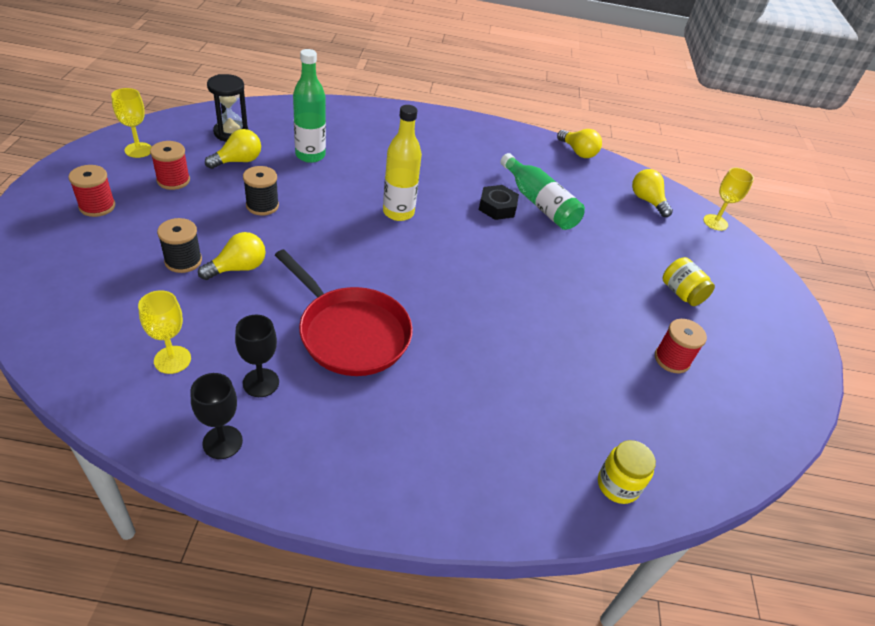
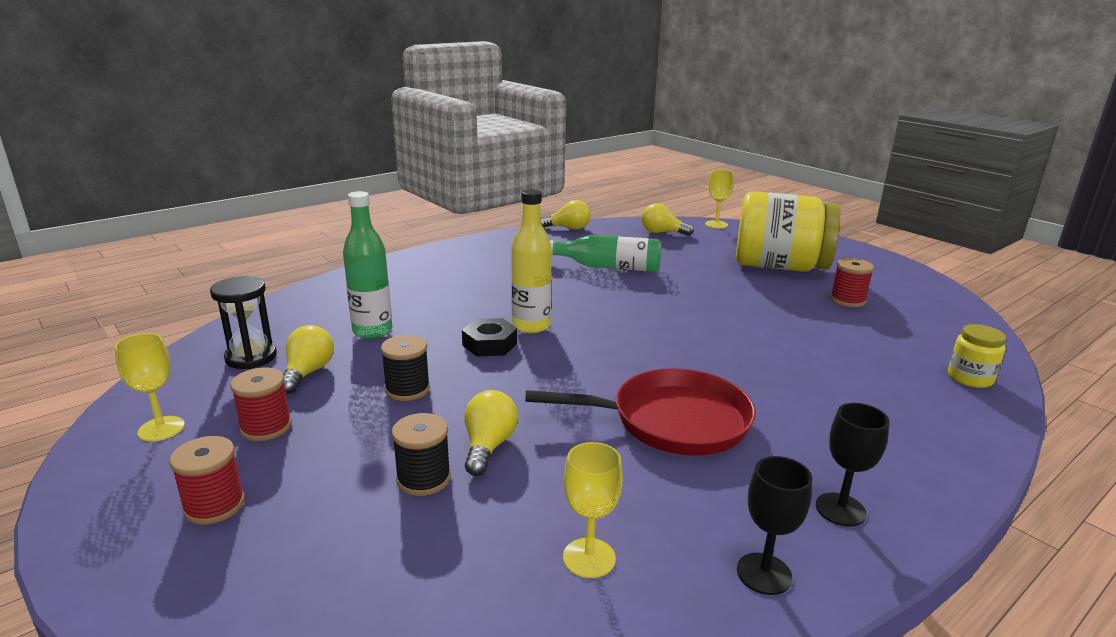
camera: 40 degrees left, 20 degrees down
(261, 383) = (692, 507): black goblet -> black goblet (840, 509)
(497, 207) = (589, 283): black nut -> black nut (490, 344)
(681, 293) = (779, 267): yellow jar -> yellow jar, size x2.34

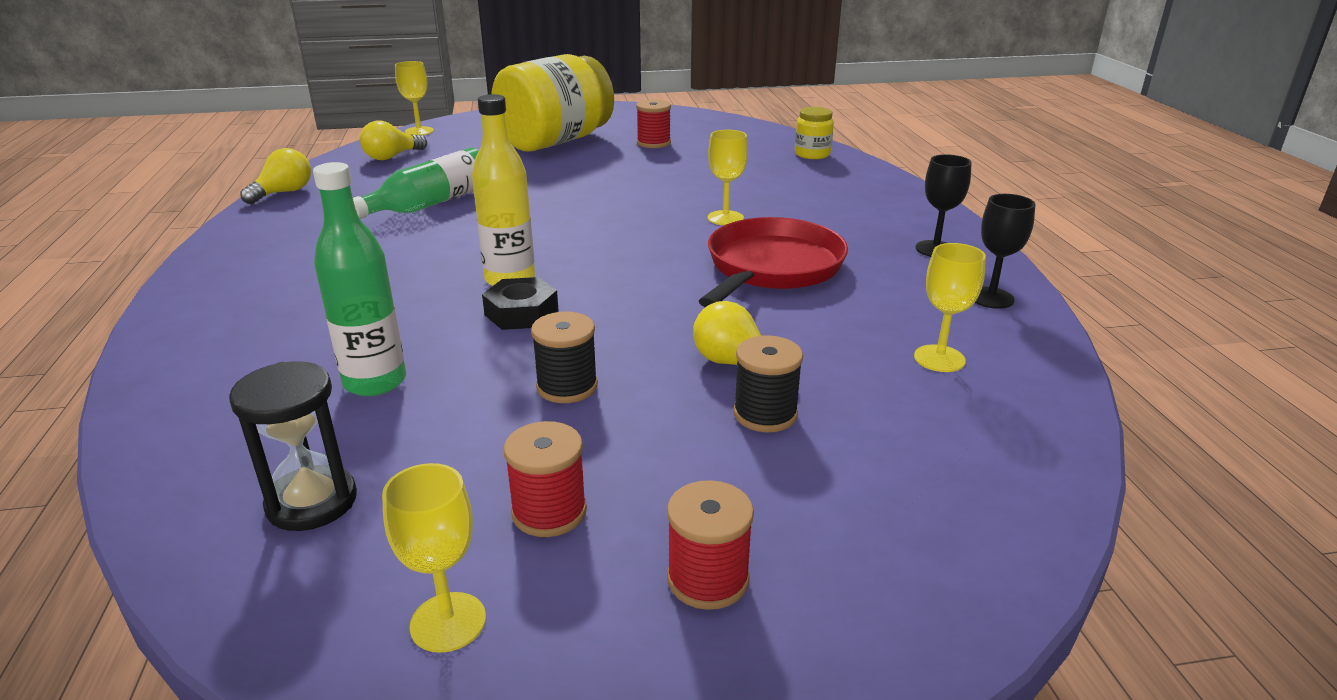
camera: 60 degrees left, 5 degrees up
(307, 373) = (432, 455): yellow light bulb -> none
(742, 373) = (725, 218): none -> yellow goblet

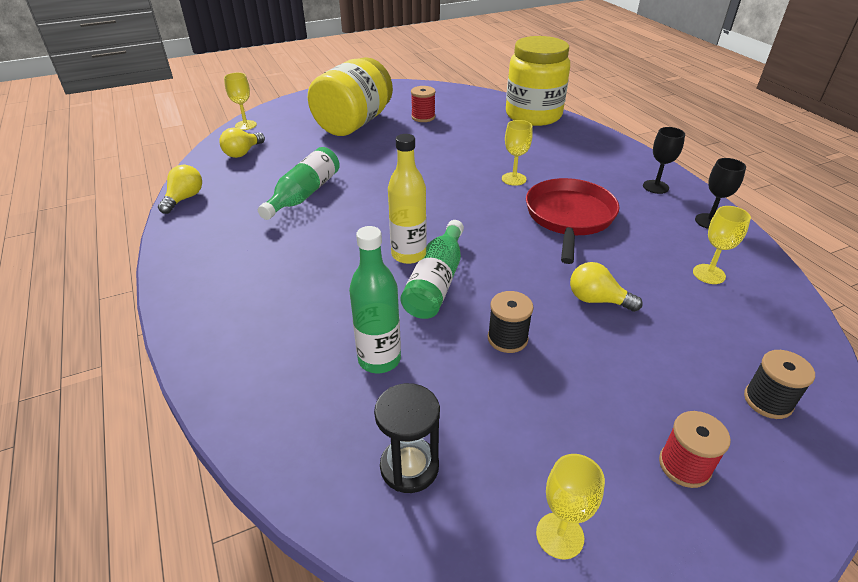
camera: 15 degrees left, 10 degrees up
(521, 313) = (436, 282): black nut -> green bottle
(549, 512) = (563, 439): red spool -> none
(765, 414) = (639, 336): black spool -> black spool (767, 401)
(812, 154) = (533, 115): yellow jar -> yellow jar, size x2.34

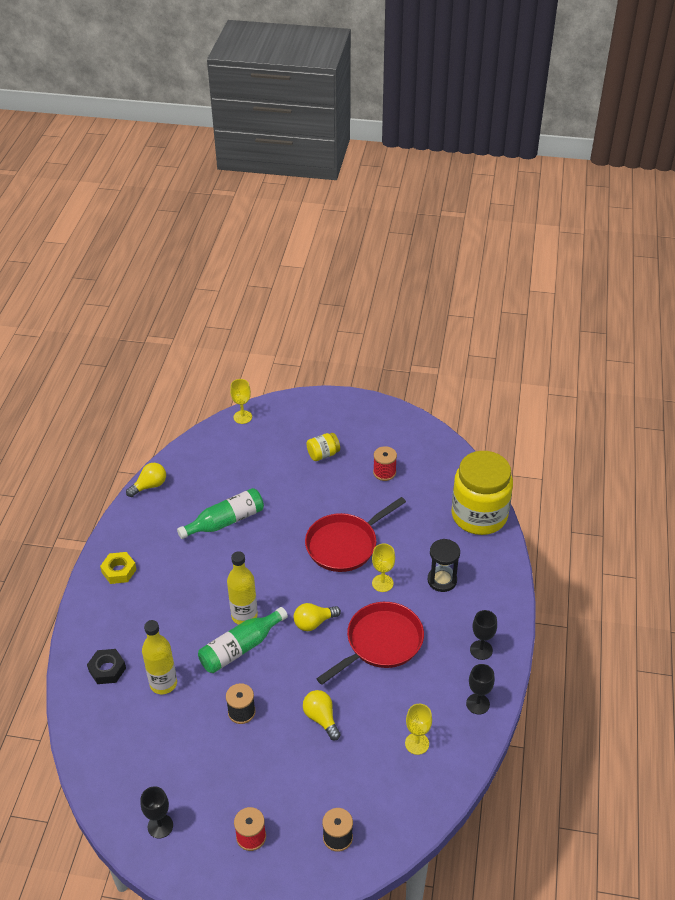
camera: 35 degrees right, 5 degrees up
(209, 279) = (119, 571): none -> yellow nut
(243, 153) = (218, 452): yellow light bulb -> yellow light bulb (314, 623)
(284, 383) = (107, 669): none -> black nut
(354, 123) = (323, 454): yellow jar -> yellow jar, size x0.43
(379, 359) = (163, 683): green bottle -> yellow bottle
(409, 467) = (127, 752): black hourglass -> black hourglass (442, 580)
(446, 168) = (345, 544): none -> red pan
(560, 535) = (160, 826): yellow goblet -> black goblet

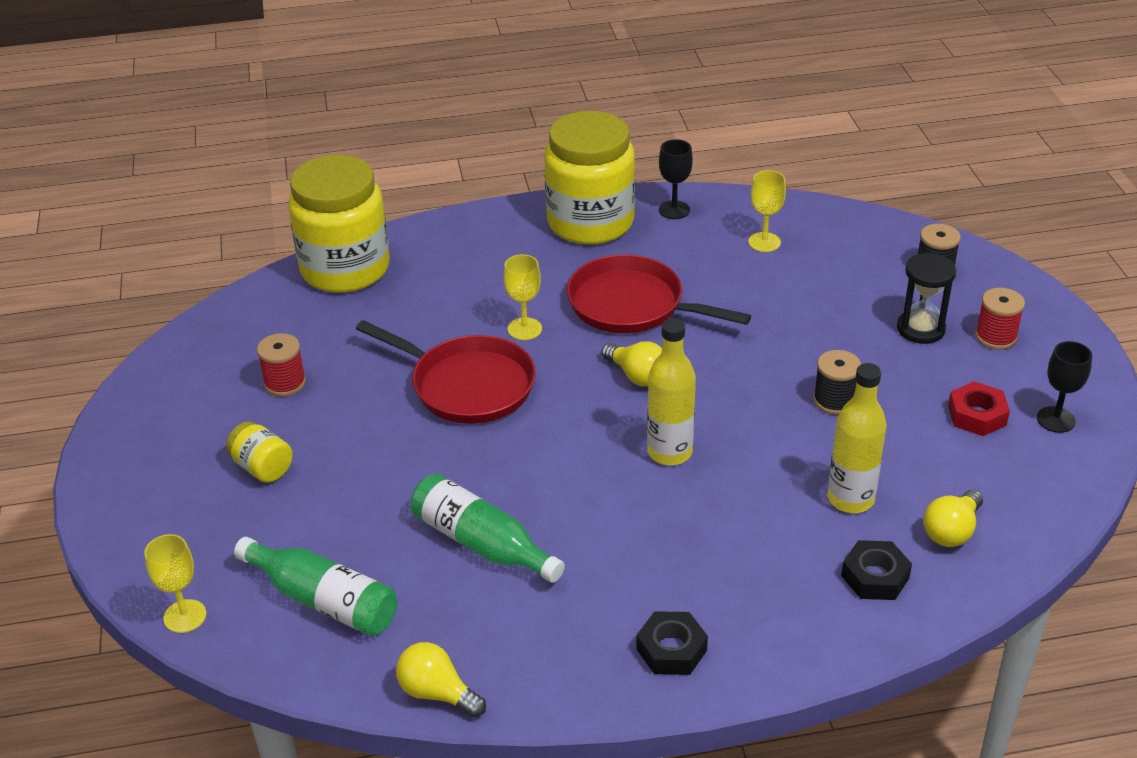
camera: 110 degrees left, 5 degrees down
(119, 571) = (671, 649): yellow nut -> black nut
(188, 783) = (977, 415): none -> red nut
(240, 648) = (730, 437): green bottle -> green bottle (323, 600)
(321, 718) = (788, 326): yellow light bulb -> yellow light bulb (951, 531)
(442, 580) = (489, 277): black hourglass -> black hourglass (920, 329)
(481, 650) = (590, 222): black goblet -> yellow jar

